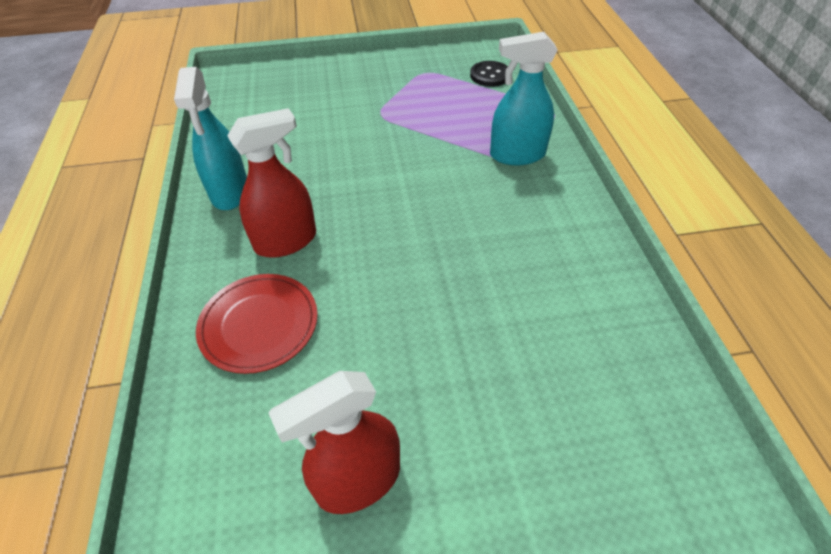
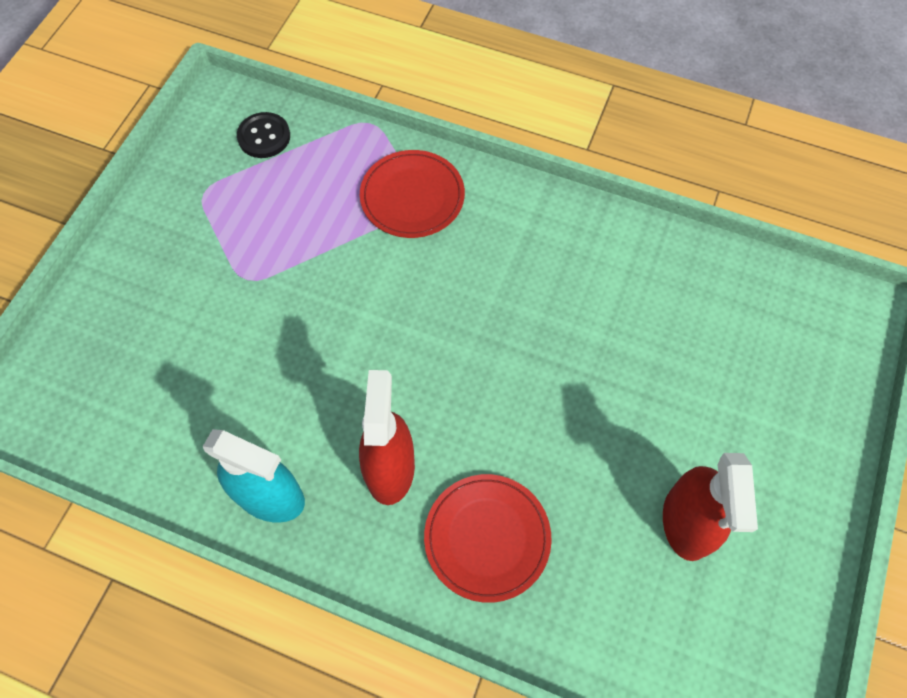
camera: 60 degrees left, 15 degrees up
(517, 155) = (412, 197): turquoise spray bottle -> red plate

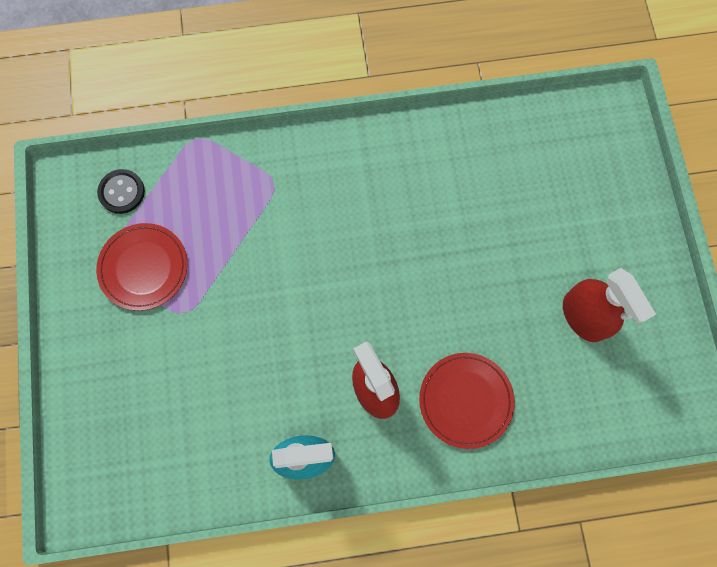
camera: 30 degrees left, 10 degrees up
(412, 197) = (266, 182): red plate -> red plate (143, 267)

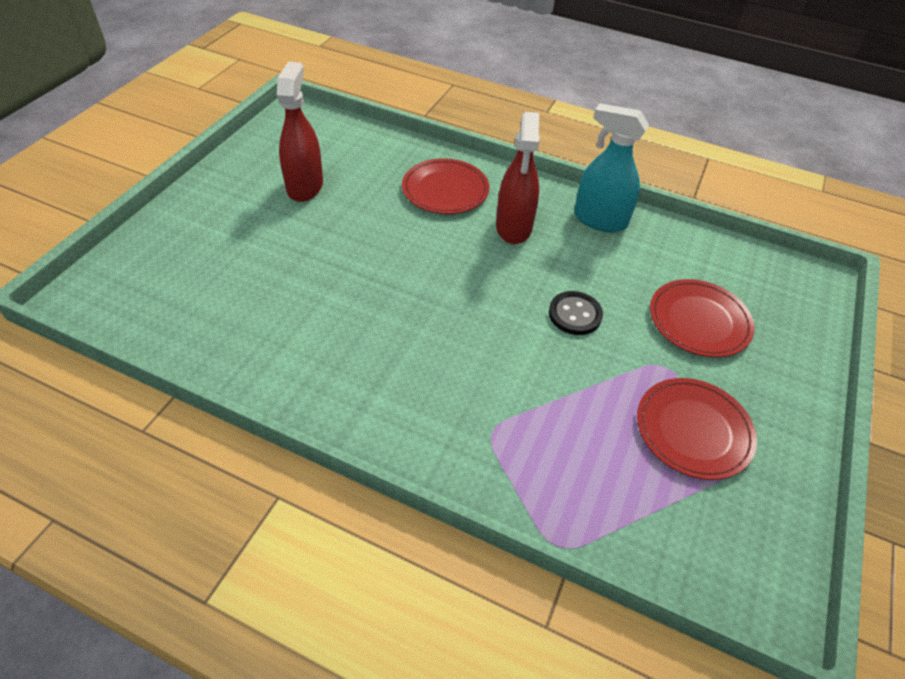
camera: 150 degrees left, 25 degrees down
(122, 192) = (692, 533): black button -> black button (575, 314)
(171, 380) = (699, 321): none -> red plate

